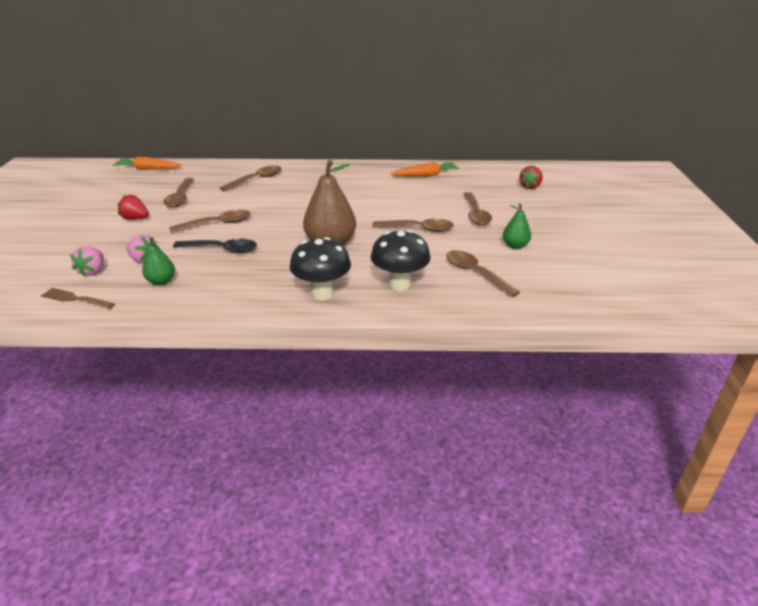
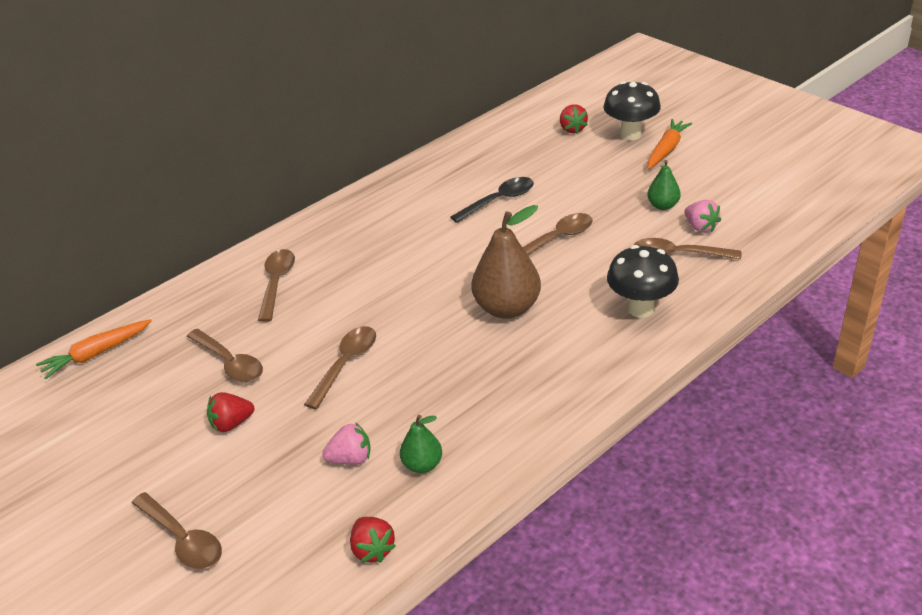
camera: 40 degrees left, 5 degrees up
(76, 299) = (372, 549): brown fork -> red strawberry
(92, 271) = (321, 511): pink strawberry -> pink strawberry (700, 227)
(222, 249) = (413, 388): black spoon -> black spoon (499, 201)
(322, 293) = (595, 363): black mushroom -> black mushroom (630, 134)
(425, 175) = (454, 170): orange carrot -> orange carrot (666, 150)
(475, 214) = (577, 190): brown spoon -> brown spoon (183, 539)

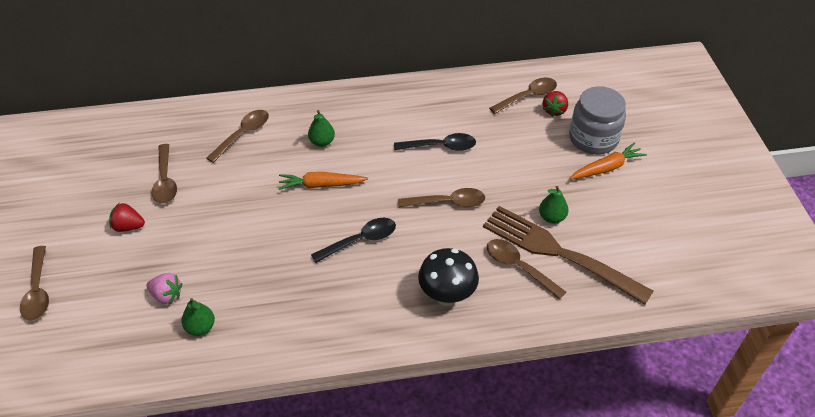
camera: 30 degrees right, 10 degrees up
(96, 354) = (104, 129): orange carrot -> orange carrot (321, 185)
(346, 364) = (226, 223): brown spoon -> brown spoon (528, 96)
(372, 549) = (121, 367): red strawberry -> none
(373, 250) = (322, 142): none -> green pear
(507, 308) = (360, 240): brown pear -> black spoon
(630, 134) = (593, 138): black mushroom -> grey jar
(700, 227) = (560, 253): pink strawberry -> brown fork

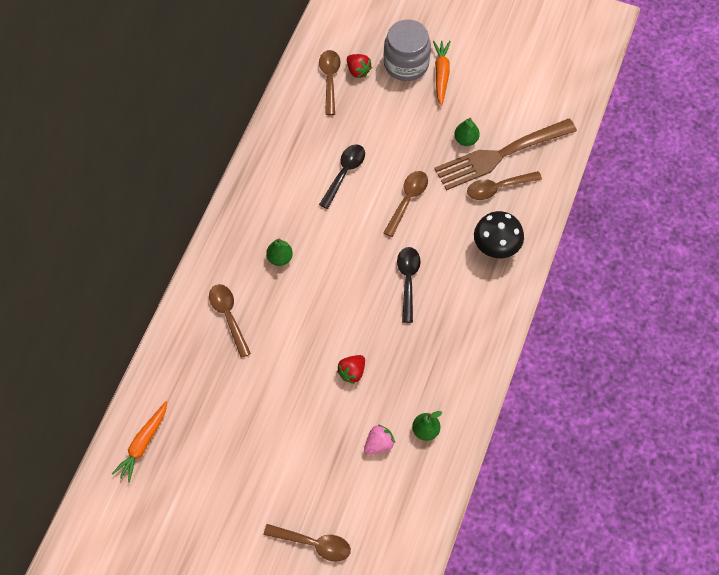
camera: 60 degrees left, 15 degrees up
(128, 226) = (283, 449): red strawberry -> red strawberry (352, 372)
(165, 181) = (246, 401): brown spoon -> none
(321, 185) = (330, 281): orange carrot -> orange carrot (143, 444)

